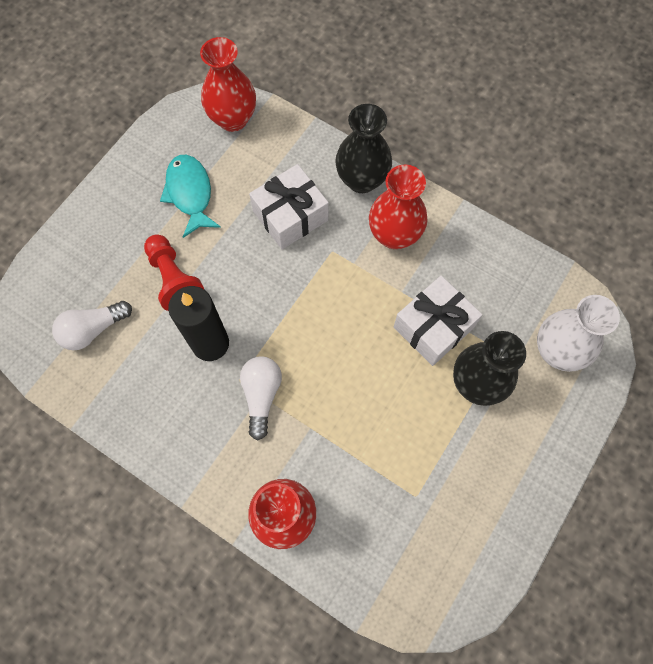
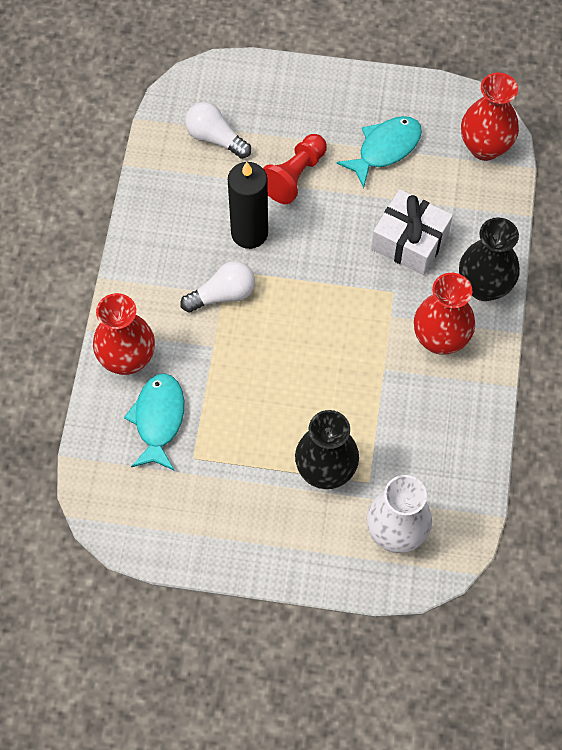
camera: 65 degrees right, 5 degrees down
(362, 513) = (158, 419): none -> turquoise fish
(433, 327) = (362, 411): white gift -> none

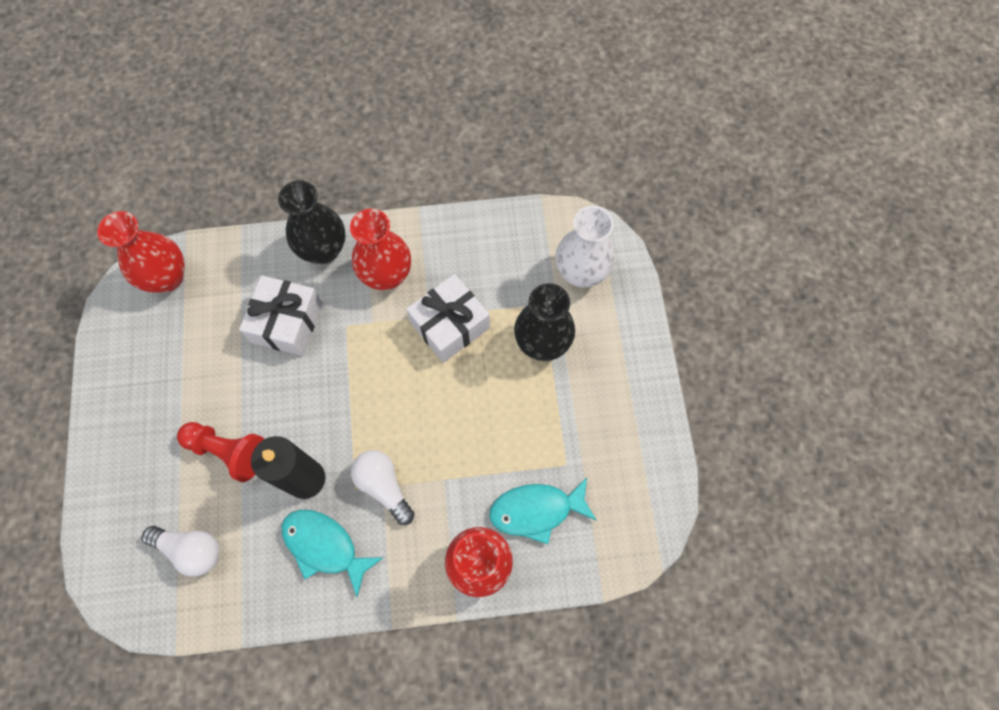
camera: 105 degrees left, 5 degrees up
(215, 138) = (191, 549): white light bulb -> white light bulb turned 90 degrees counterclockwise
(368, 386) = (450, 325): none -> white gift
(385, 149) = (182, 369): turquoise fish -> turquoise fish (325, 546)

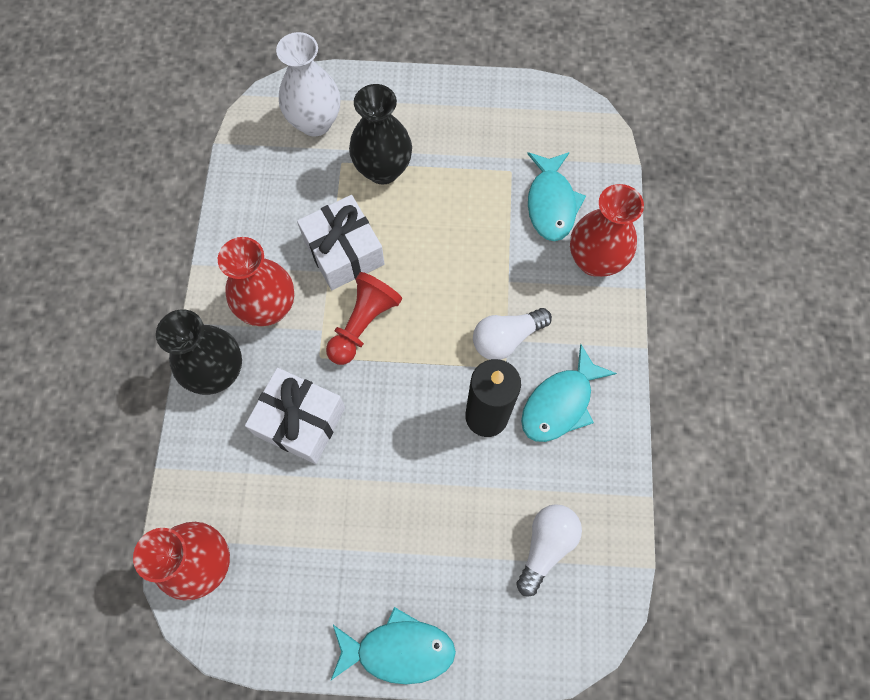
camera: 80 degrees left, 0 degrees up
(103, 438) = (398, 650): none -> turquoise fish
(228, 451) = (441, 498): red pawn -> red pawn (363, 324)

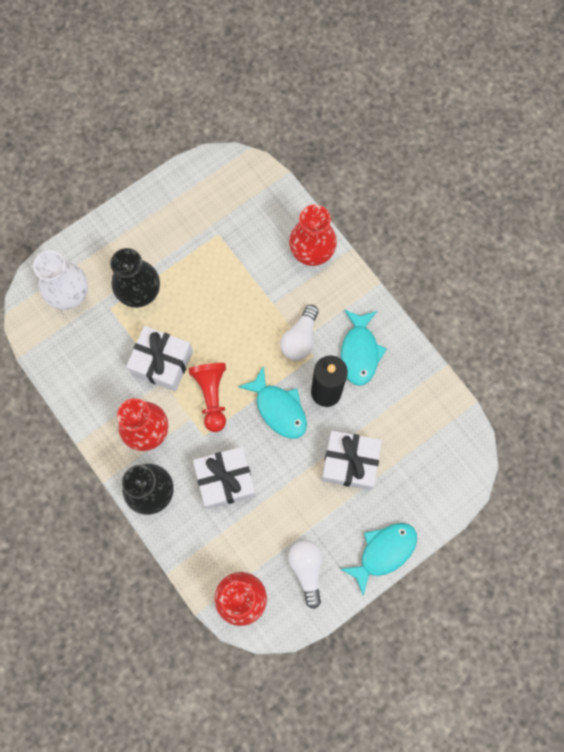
camera: 40 degrees left, 5 degrees up
(447, 514) = (350, 463): none -> white gift
(546, 546) = (414, 436): white light bulb -> white light bulb (307, 569)
(551, 203) = (258, 236): turquoise fish -> turquoise fish (278, 408)

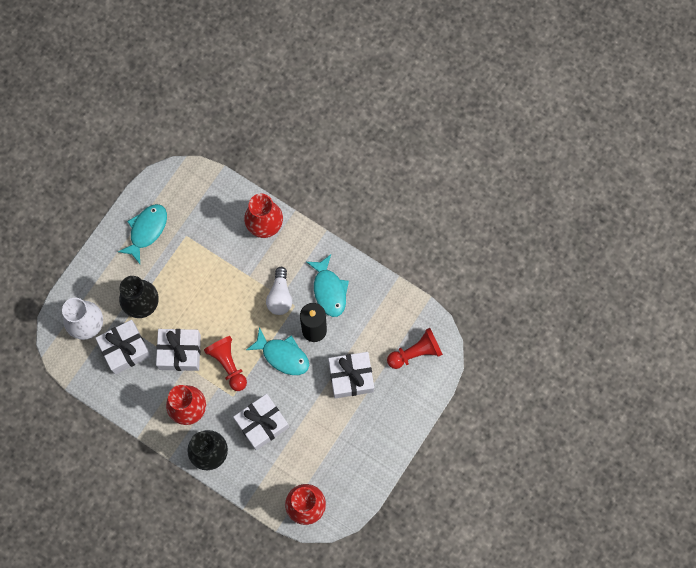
camera: 20 degrees left, 0 degrees up
(101, 337) = (125, 349): none -> white gift
(307, 569) = (346, 467): white light bulb -> none
(383, 552) = (399, 434): turquoise fish -> turquoise fish (146, 230)
(437, 461) = (415, 352): none -> red pawn

